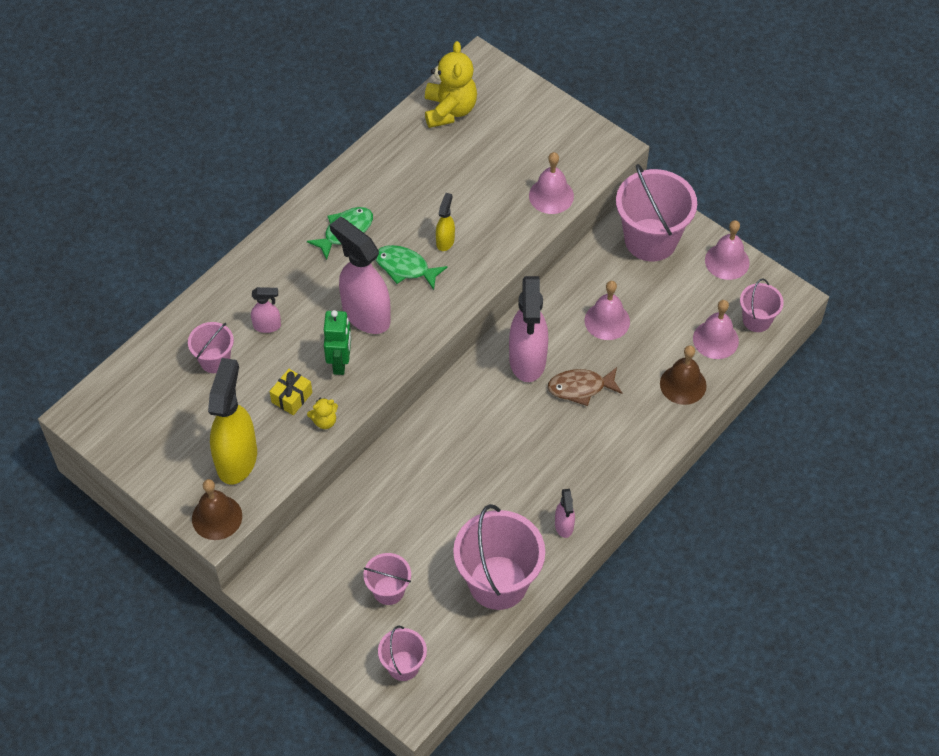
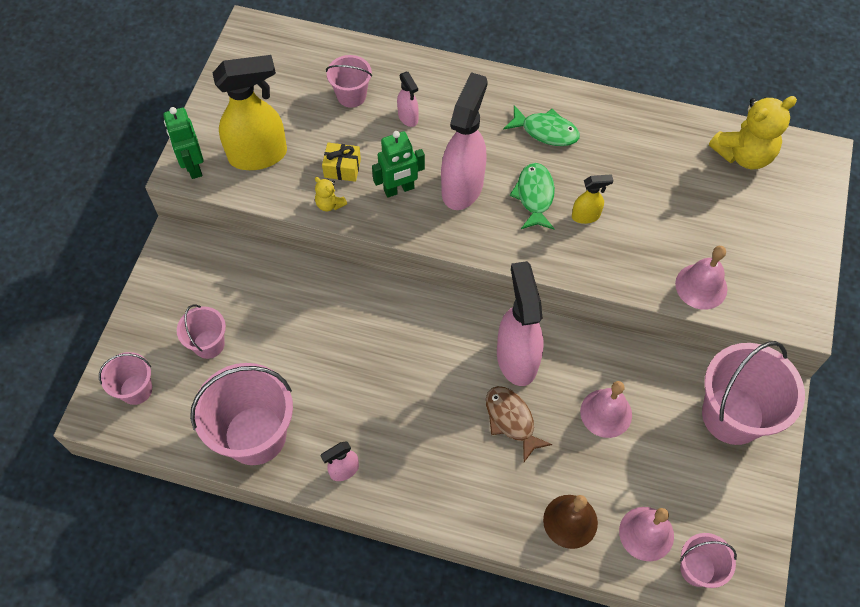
camera: 65 degrees right, 5 degrees up
(217, 517) = (193, 166): brown bell -> green robot
(527, 360) = (516, 358): pink spray bottle -> pink spray bottle turned 105 degrees clockwise
(727, 261) = (755, 505): pink bell -> none

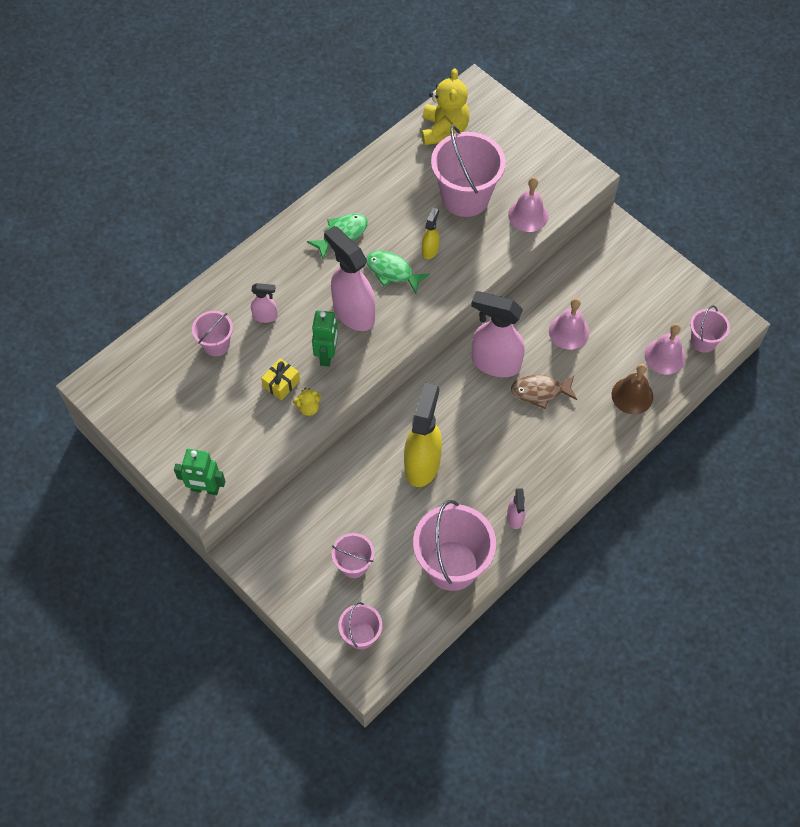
camera: 60 degrees left, 0 degrees up
(259, 155) = (228, 436): yellow spray bottle -> yellow spray bottle (422, 464)
(732, 415) = (614, 260): pink bucket -> pink bucket (465, 197)

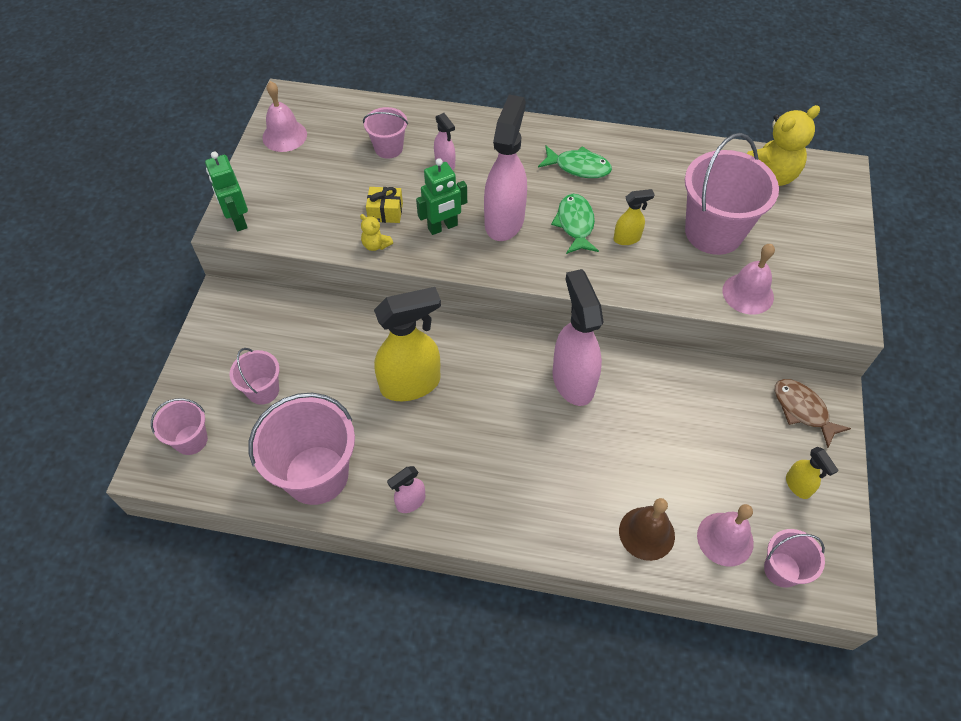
camera: 55 degrees right, 5 degrees down
(540, 391) = (575, 440): brown fish -> brown fish (802, 410)
(569, 331) = (668, 425): pink bell -> pink bell (284, 136)
(659, 292) = (798, 486): none -> yellow spray bottle

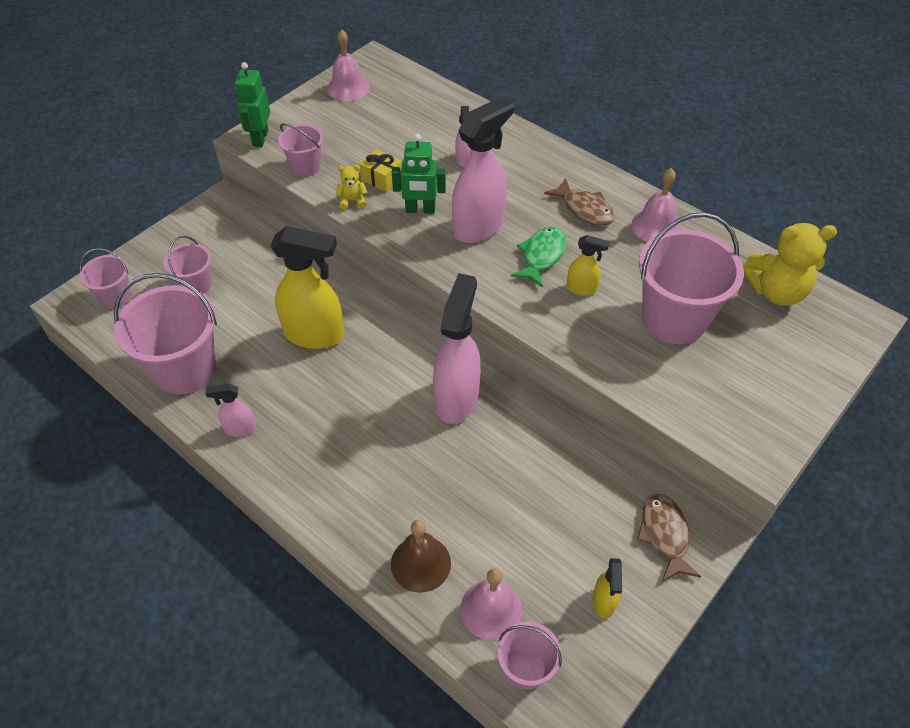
camera: 30 degrees right, 5 degrees down
(376, 245) = (352, 201): yellow teddy bear -> yellow teddy bear turned 105 degrees clockwise
(388, 148) = (425, 129): pink bucket -> pink bucket (305, 166)
(578, 167) = (585, 209): green fish -> brown fish
(748, 293) = (664, 388): pink bell -> pink bell (656, 226)

